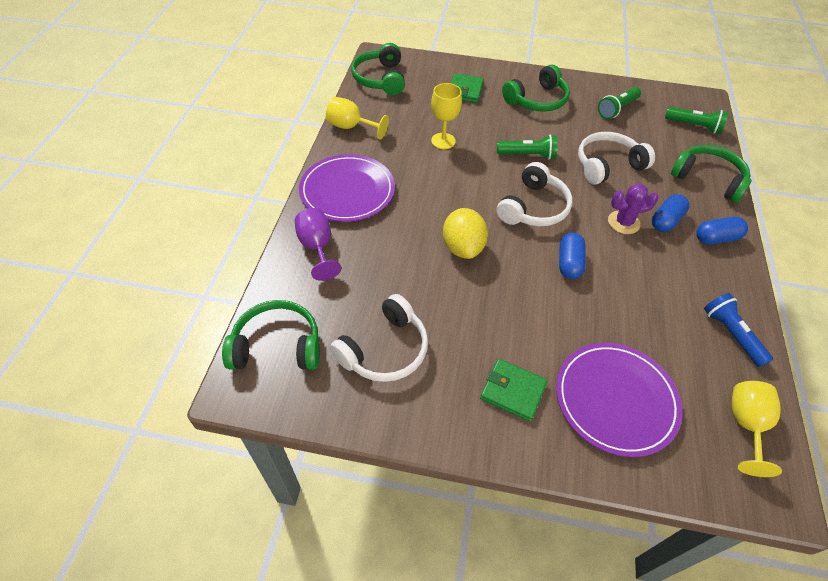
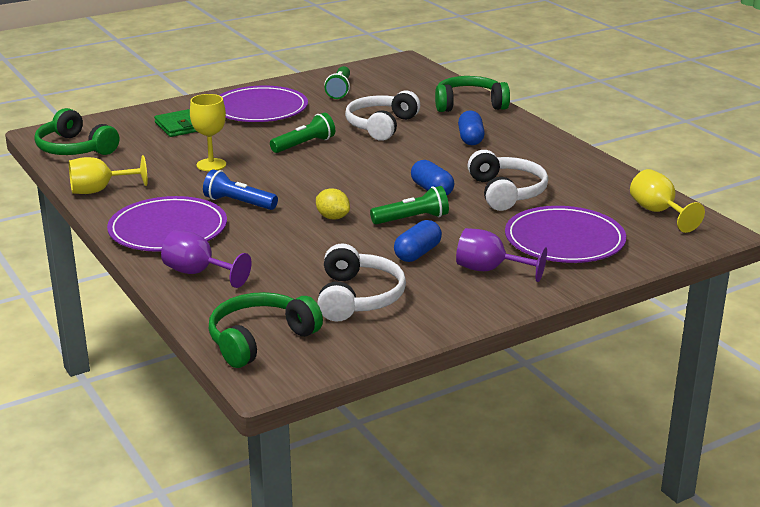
camera: 40 degrees left, 25 degrees down
(463, 247) = (332, 217): yellow lemon -> yellow lemon, size x0.62
(513, 391) = (489, 270): green wallet -> purple goblet
(533, 207) = (357, 172): white headphones -> white headphones (506, 192)
(537, 100) = (260, 109): green headphones -> purple plate
(623, 222) = (440, 152): purple cactus -> none
(694, 126) = (417, 79): green flashlight -> green flashlight (412, 219)
(716, 238) = (519, 133): blue capsule -> blue capsule (417, 253)
(731, 334) = (594, 176): blue flashlight -> blue flashlight (239, 203)

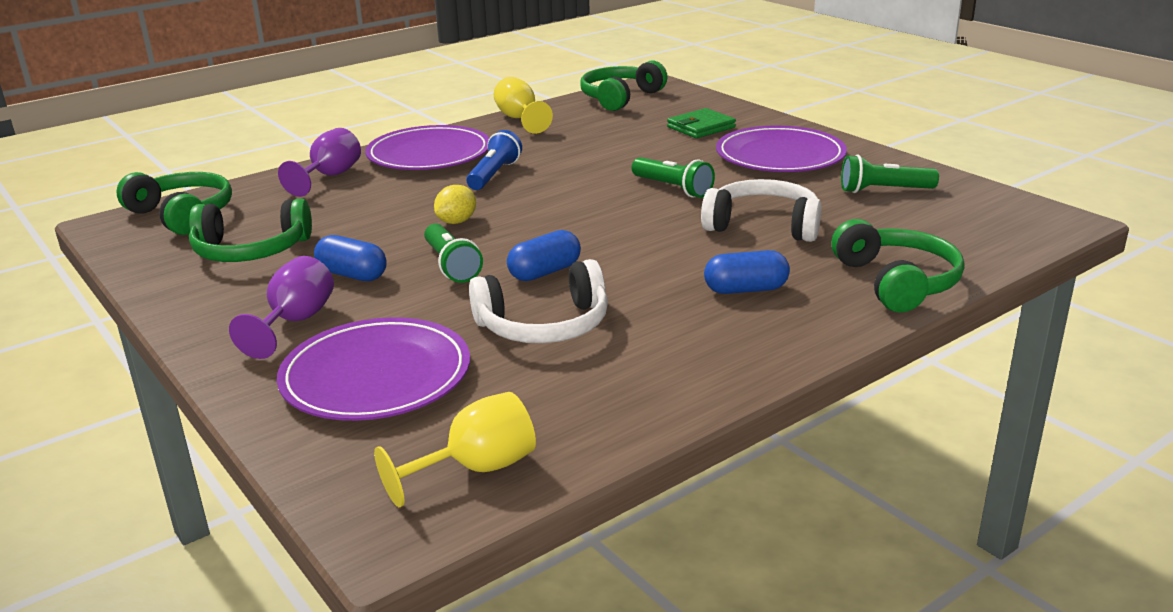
camera: 85 degrees right, 0 degrees up
(211, 165) = (595, 152): yellow goblet -> none
(358, 297) = (250, 251): white headphones -> green headphones

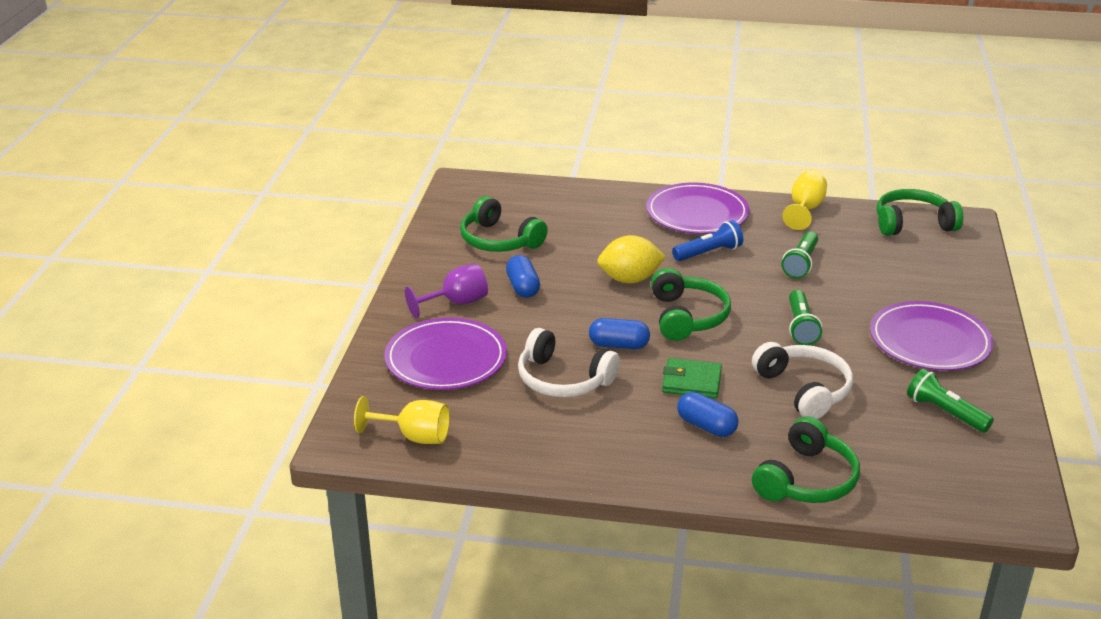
camera: 45 degrees right, 5 degrees up
(183, 215) = (501, 194): green headphones -> green headphones (687, 317)
(330, 176) = (614, 203): purple goblet -> none
(451, 265) = (579, 310): green flashlight -> green flashlight (801, 264)
(457, 222) = (629, 279): yellow lemon -> yellow lemon, size x1.62
(701, 127) = (920, 284): green wallet -> green wallet (691, 382)

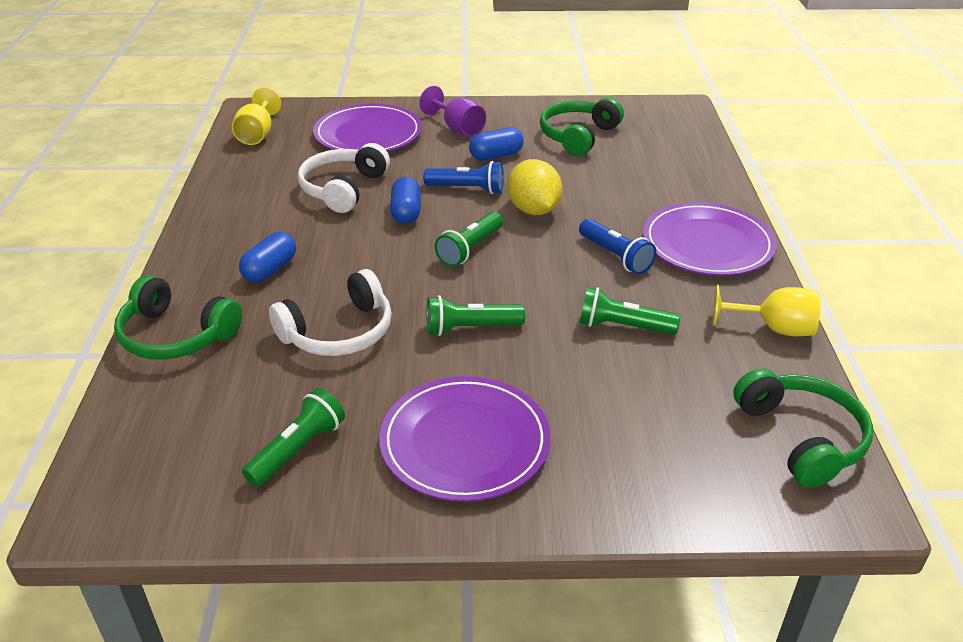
camera: 80 degrees right, 5 degrees up
(583, 309) = (467, 189): none -> blue flashlight
(687, 317) = (470, 249): green headphones -> green flashlight
(691, 382) = (347, 257): green wallet -> none

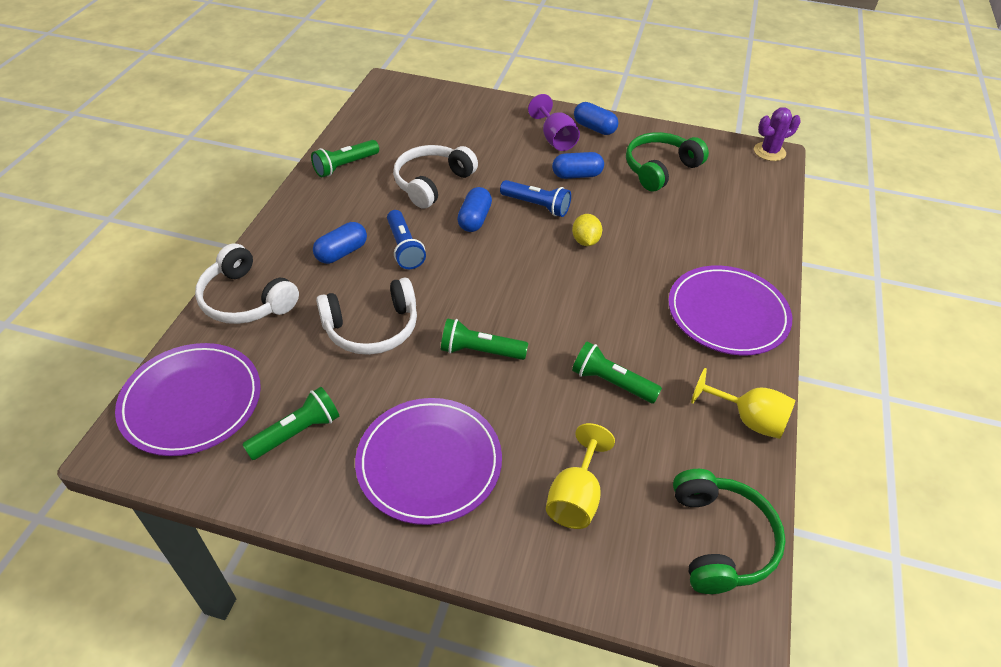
camera: 15 degrees right, 10 degrees up
(176, 336) = (246, 299): green headphones -> white headphones
(257, 134) = (384, 111): yellow goblet -> yellow goblet (575, 497)
(368, 134) = (475, 129): purple plate -> purple plate (191, 401)
(470, 249) = (513, 269): green flashlight -> green flashlight (345, 166)
(494, 113) = (594, 128): none -> blue capsule
(533, 210) = (585, 241): yellow lemon -> yellow lemon, size x0.62
(615, 256) = (637, 307): blue flashlight -> blue flashlight (404, 248)
(677, 105) = (769, 152): none -> purple cactus

